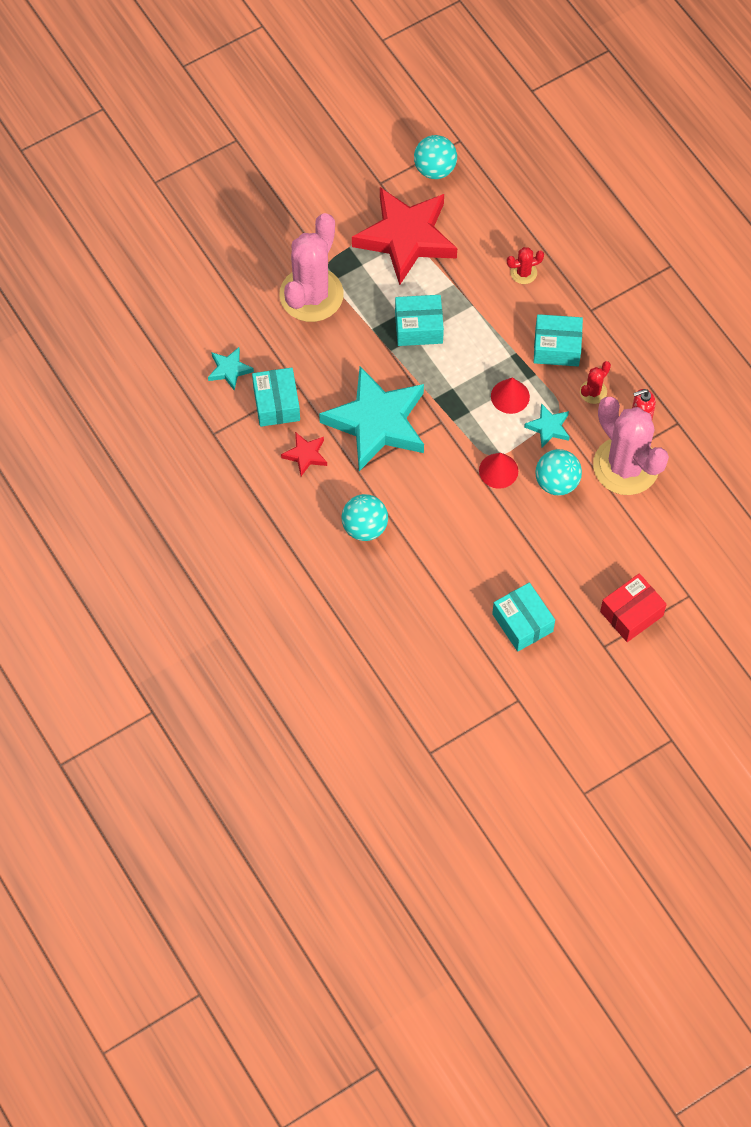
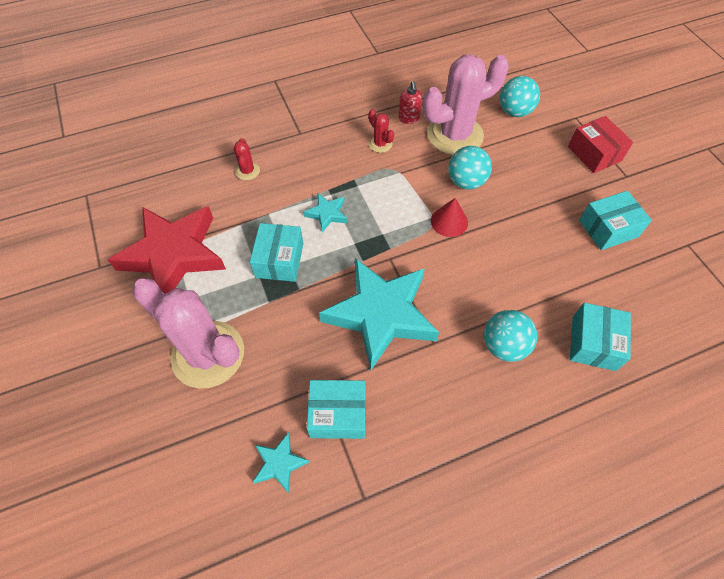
camera: 80 degrees left, 5 degrees down
(305, 455) = (409, 392): red star -> none
(435, 169) = (107, 219): turquoise ball -> turquoise ball (514, 112)
(510, 396) = (372, 201): red cone -> none
(548, 427) = (410, 179): turquoise star -> turquoise star (327, 214)
(557, 347) = (330, 160): turquoise box -> turquoise box (593, 343)

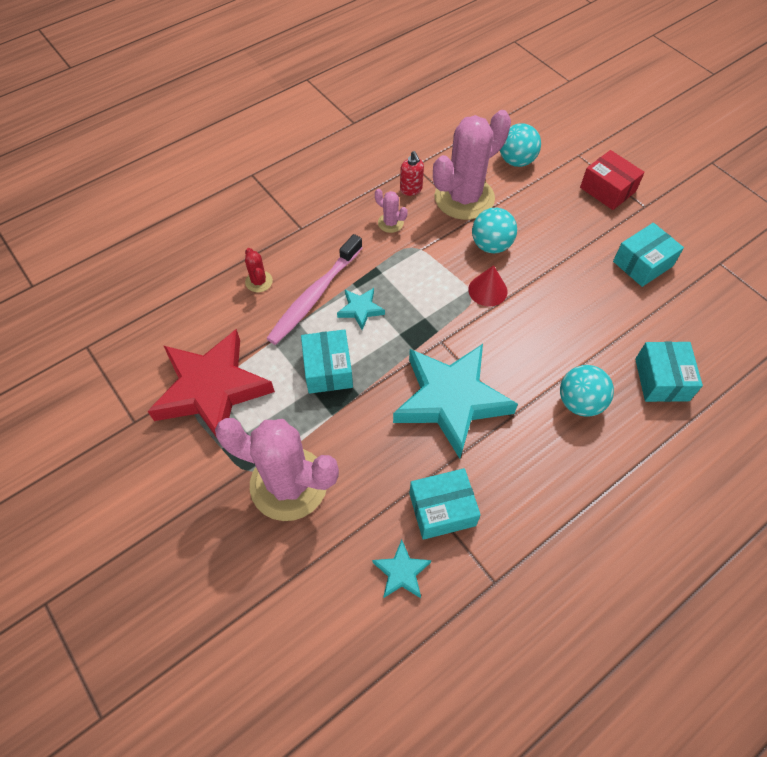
camera: 15 degrees left, 0 degrees up
(290, 193) = (314, 296): none -> pink toothbrush
(380, 144) = (390, 223): red cactus -> pink cactus

